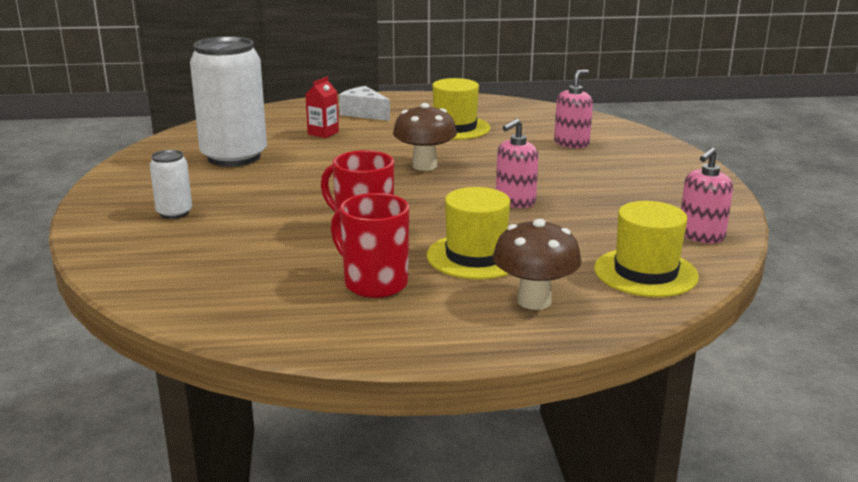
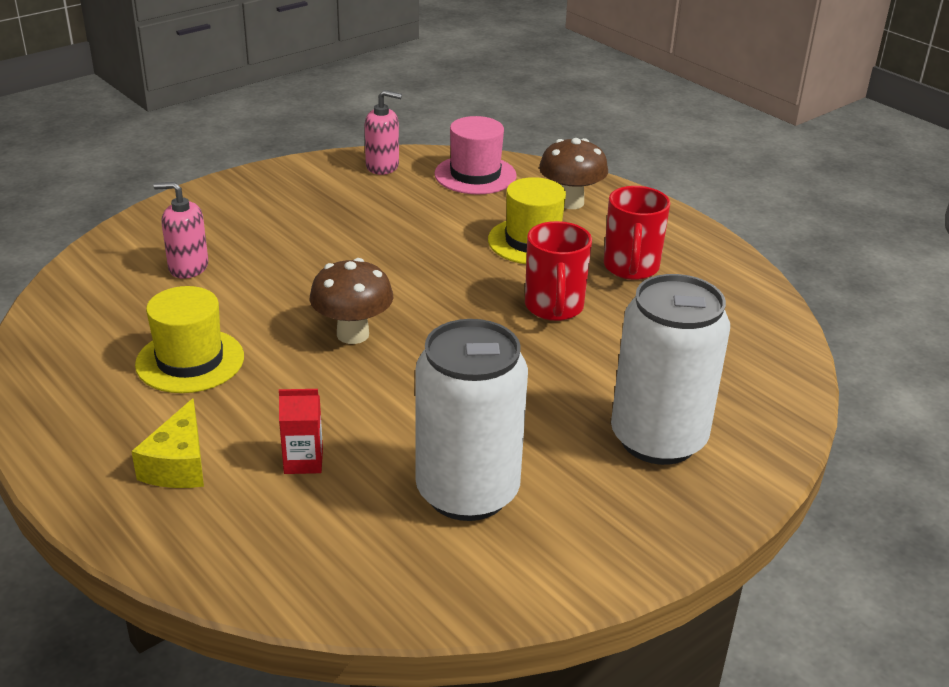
camera: 125 degrees left, 10 degrees up
(174, 213) = (658, 439): white can -> white can, size x2.15
(364, 113) = (178, 465): white cheese -> yellow cheese
(515, 201) = (397, 255): pink soap dispenser -> none
(645, 273) = (475, 175): yellow hat -> pink hat

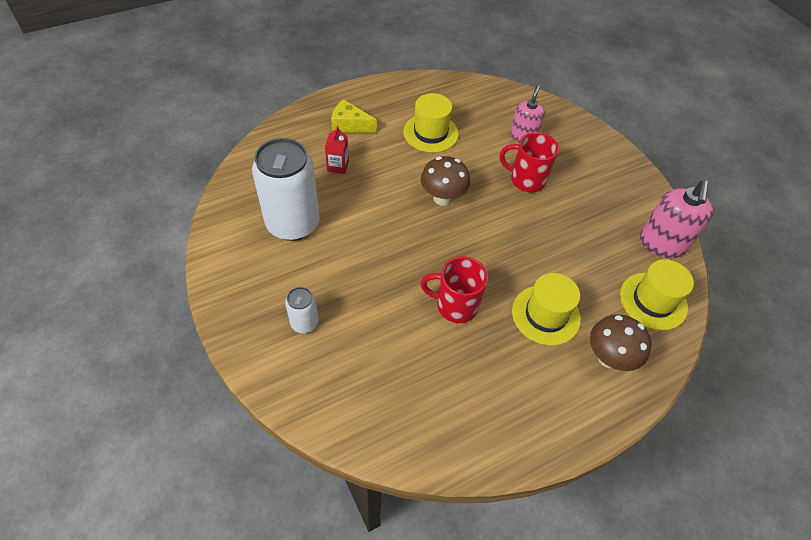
camera: 100 degrees right, 20 degrees up
(382, 166) = (662, 244): pink soap dispenser -> pink soap dispenser, size x1.51
(475, 175) = (653, 301): pink hat -> yellow hat
(631, 268) = (502, 371): red mug -> red mug (526, 180)
(658, 439) = (304, 323): white can -> white can, size x0.47

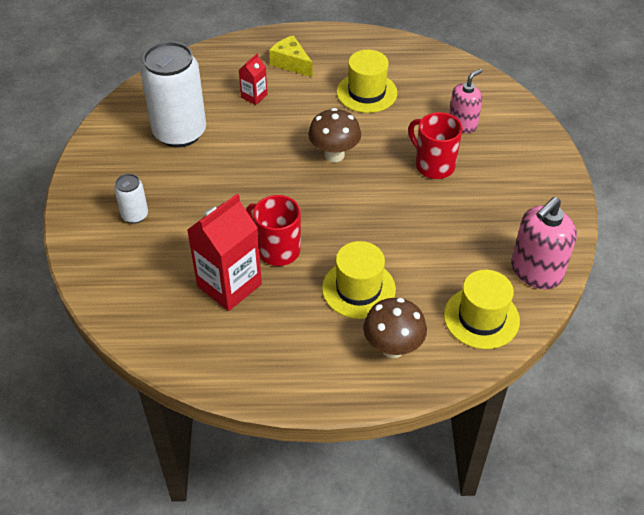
camera: 30 degrees right, 5 degrees down
(437, 358) = (229, 285): none -> red carton

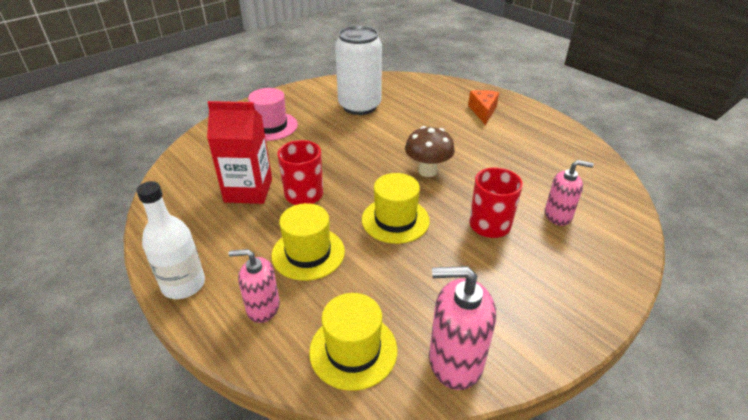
camera: 50 degrees right, 10 degrees down
(135, 215) = (270, 126): white can -> pink hat
(254, 96) = (431, 114): red carton -> none
(291, 63) = (483, 111): yellow cheese -> orange cheese
(317, 387) = (183, 284): none -> white bottle
(366, 92) = (510, 153): yellow hat -> yellow hat (395, 220)
(392, 348) = (263, 307): brown mushroom -> pink soap dispenser

